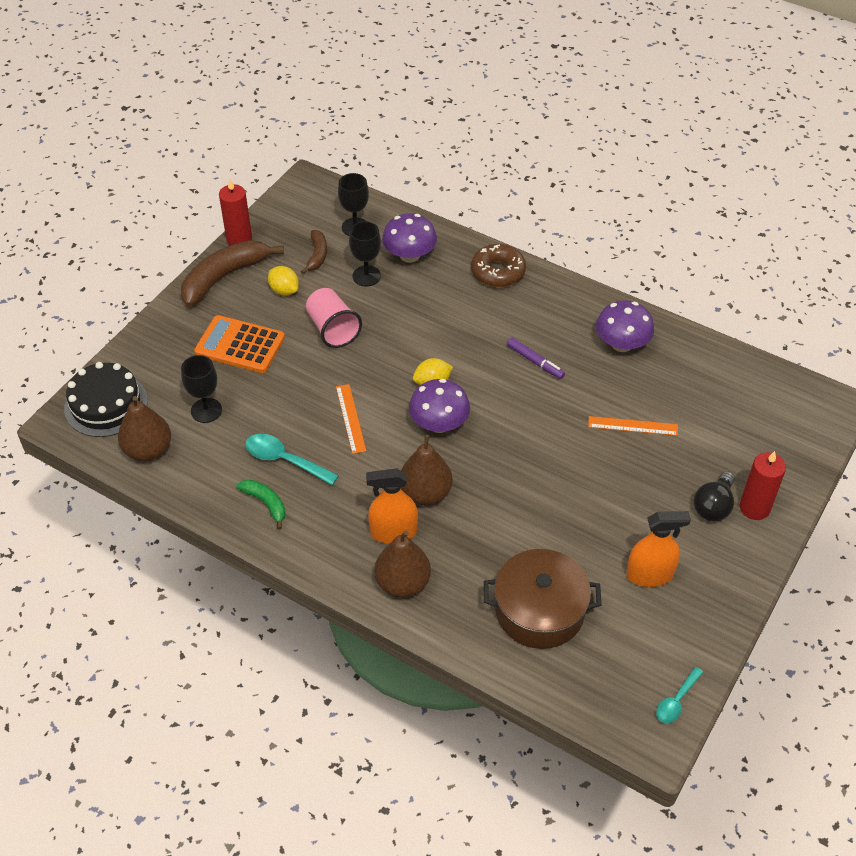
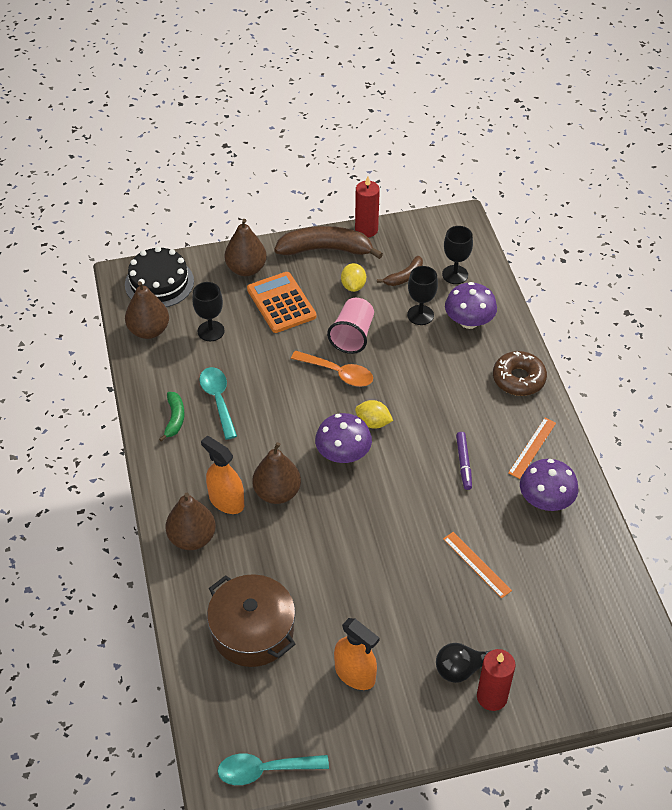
camera: 45 degrees right, 0 degrees up
(173, 339) = (246, 269): none -> brown pear
(350, 418) = (291, 405): orange ruler -> orange ruler (532, 448)
(357, 366) = (338, 373): none -> orange spoon
(676, 701) = (265, 770): turquoise spoon -> turquoise spoon, size x1.56

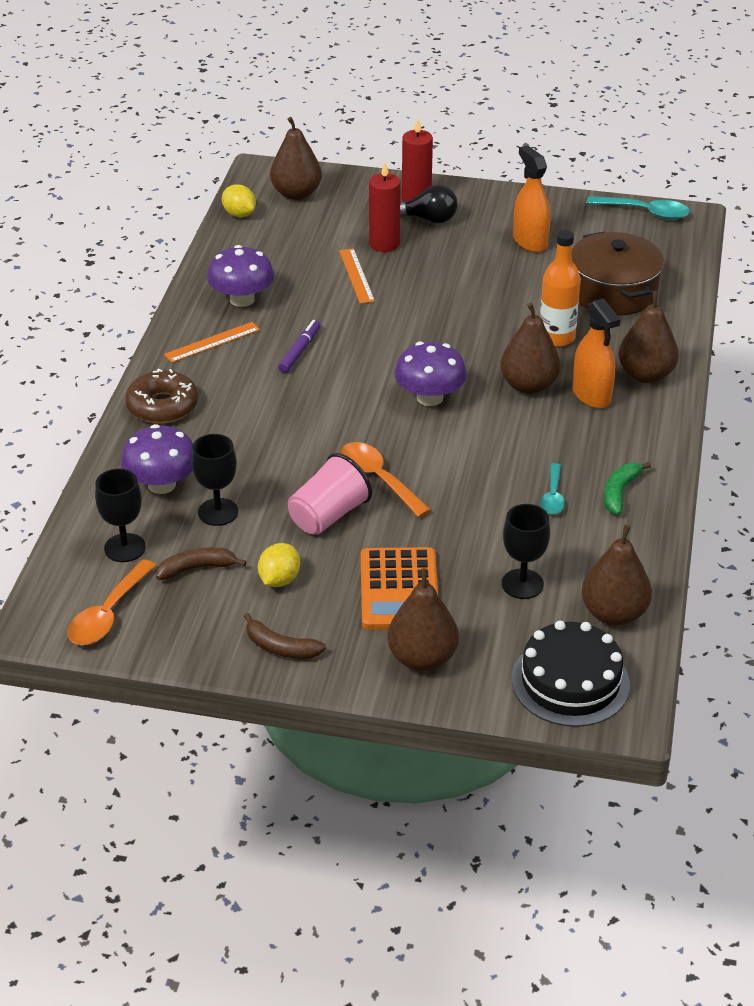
camera: 155 degrees left, 10 degrees down
(218, 400) = (553, 496): turquoise spoon -> turquoise spoon, size x0.64
(278, 554) = (556, 337): none -> orange bottle
(326, 249) = (280, 647): brown banana -> brown banana, size x0.52
(366, 229) = (195, 658): red candle -> red candle (384, 244)
(373, 423) = (373, 416): yellow lemon -> yellow lemon (239, 214)
(430, 236) = (108, 614): none -> orange spoon
(604, 657) = (296, 194): none -> brown pear

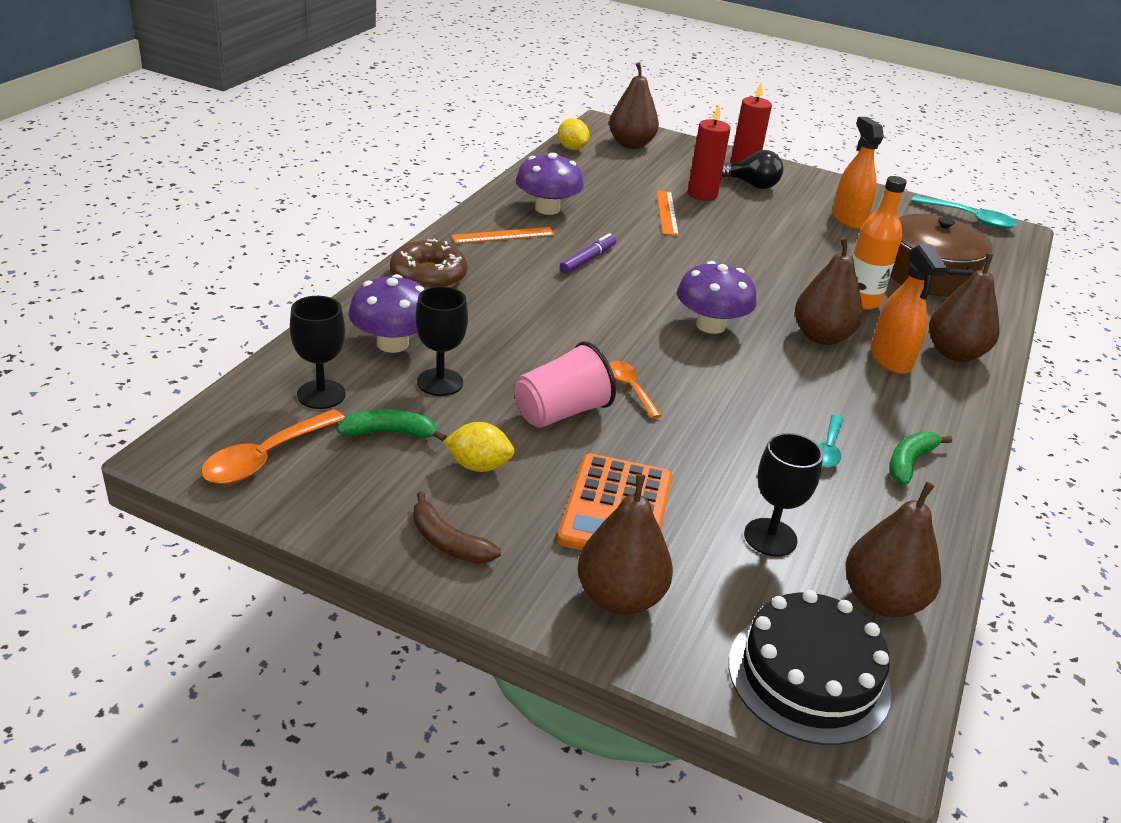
camera: 10 degrees right, 5 degrees down
(197, 568) = (390, 433): brown banana -> green banana
(279, 580) = (478, 466): yellow lemon -> yellow lemon turned 60 degrees clockwise
(378, 479) = (630, 388): orange spoon -> orange spoon, size x0.64

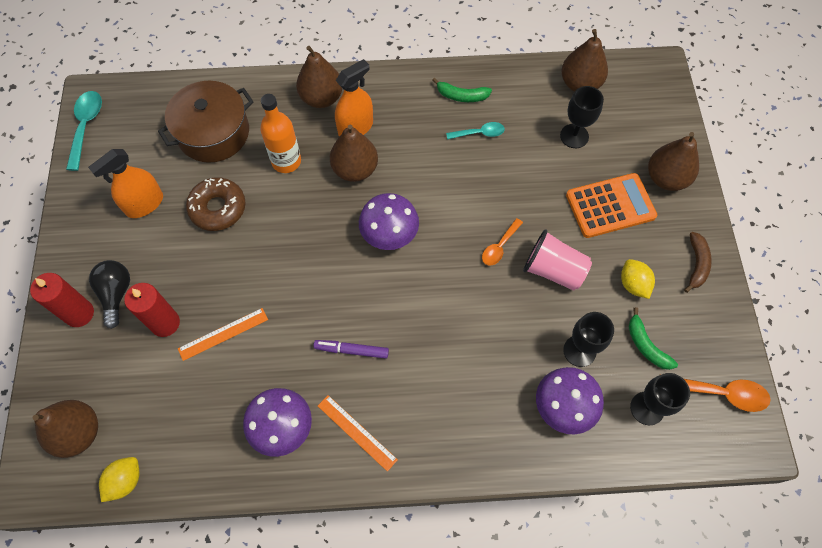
camera: 115 degrees left, 30 degrees up
(428, 276) = (462, 444): brown donut -> brown donut (218, 208)
(808, 676) = (648, 97): black cake -> none

